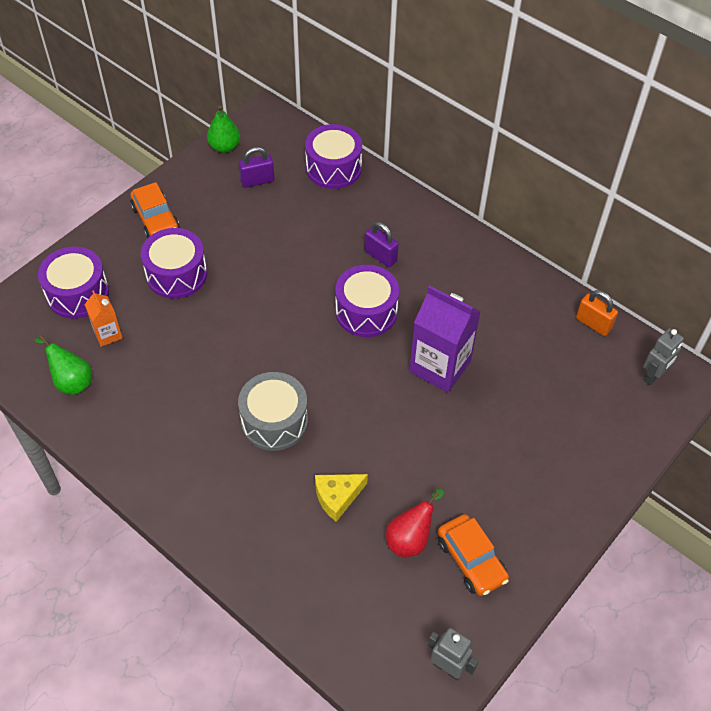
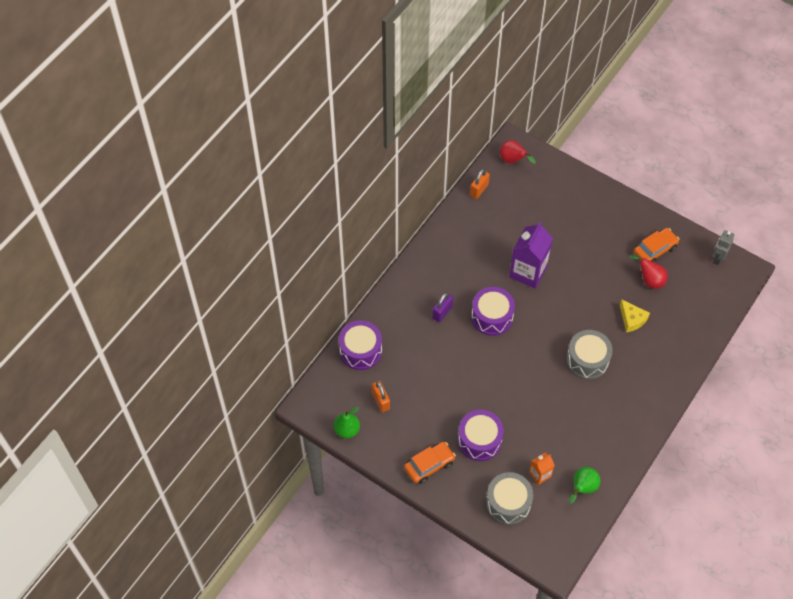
camera: 95 degrees left, 5 degrees up
(78, 293) = (508, 503): purple drum -> grey drum
(257, 181) = (380, 401): purple padlock -> orange padlock
(653, 376) = (513, 160): grey robot -> red pear

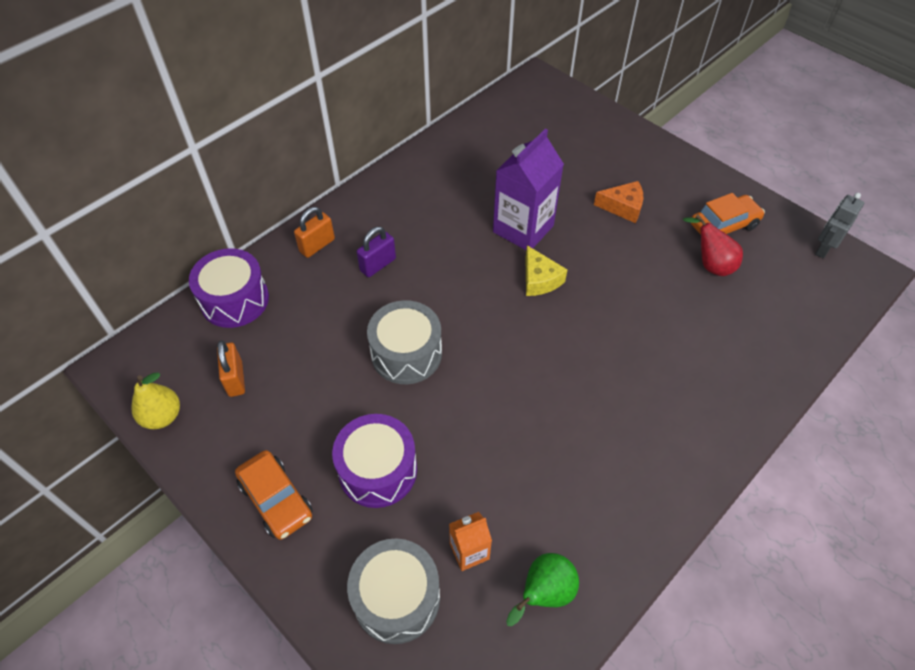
camera: 10 degrees right, 5 degrees down
(347, 430) = (162, 416): green pear -> yellow pear
(429, 465) = (276, 499): orange car -> orange car turned 75 degrees clockwise
(479, 190) = (477, 123): orange padlock -> orange padlock (317, 245)
(492, 317) = (452, 281): purple drum -> none
(513, 160) = (533, 96): red pear -> none
(587, 360) = (592, 367): grey drum -> grey drum (406, 353)
(589, 245) = (623, 207): none -> orange cheese
(632, 319) = (676, 316): yellow cheese -> yellow cheese (539, 279)

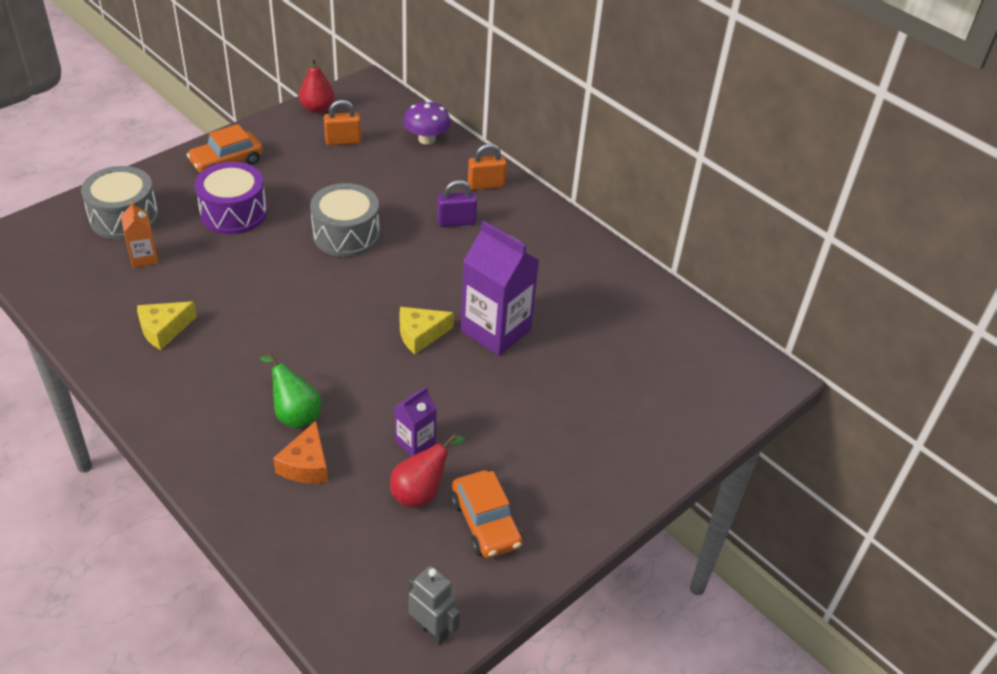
camera: 90 degrees right, 10 degrees down
(162, 416) = (317, 108): yellow pear -> red pear
(235, 300) = (426, 139): purple drum -> purple mushroom
(317, 245) = (486, 185): orange padlock -> orange padlock turned 60 degrees counterclockwise
(378, 265) = (456, 222): purple padlock -> purple padlock turned 60 degrees counterclockwise
(544, 593) = (91, 295): green pear -> green pear (294, 414)
(581, 497) = (163, 329): none -> yellow cheese
(623, 207) = (525, 424): orange cheese -> orange cheese (306, 465)
(663, 272) = (415, 442): none -> purple carton

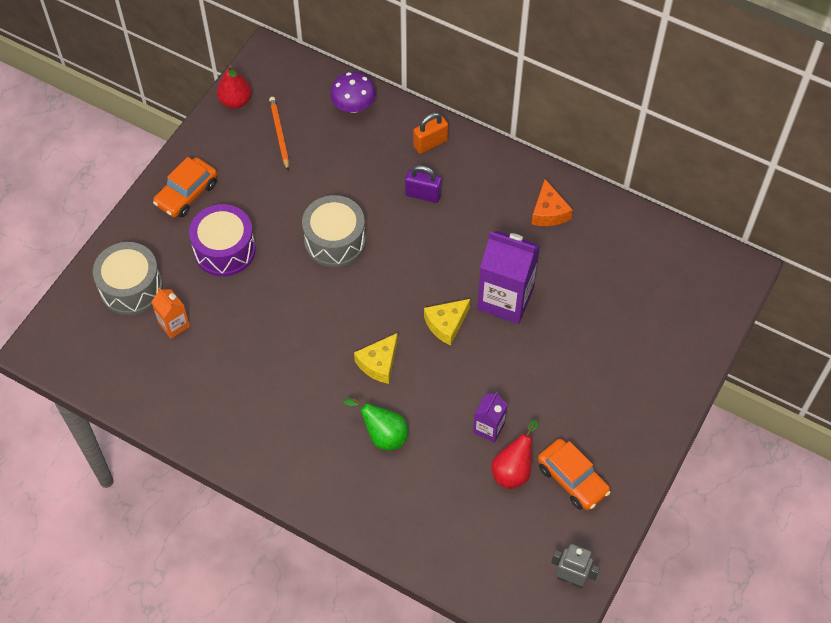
camera: 15 degrees left, 15 degrees up
(163, 329) = (233, 392): yellow cheese -> yellow cheese (378, 363)
(306, 465) = (414, 477): orange cheese -> orange cheese (548, 212)
(343, 141) = (279, 134): orange padlock -> orange pencil
(456, 222) = (423, 194): purple padlock -> purple padlock turned 45 degrees clockwise

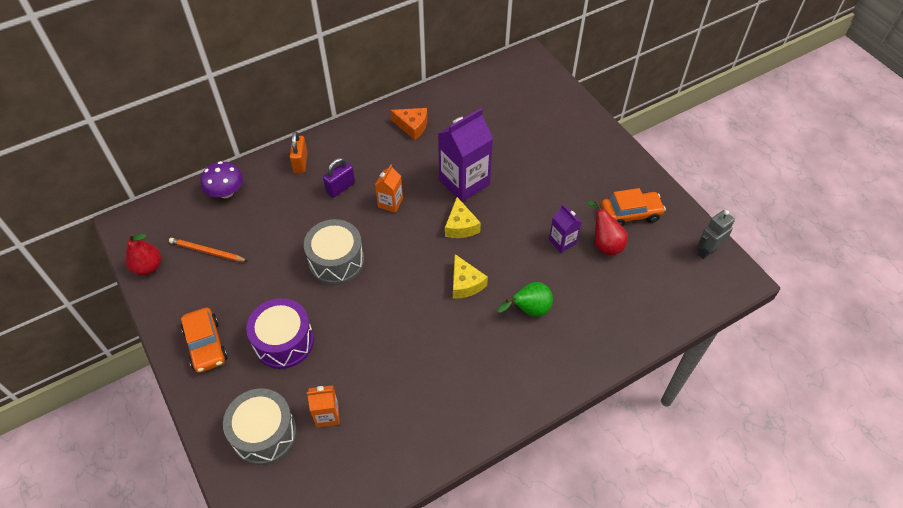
camera: 60 degrees left, 5 degrees down
(433, 247) = (390, 203): none -> orange carton

